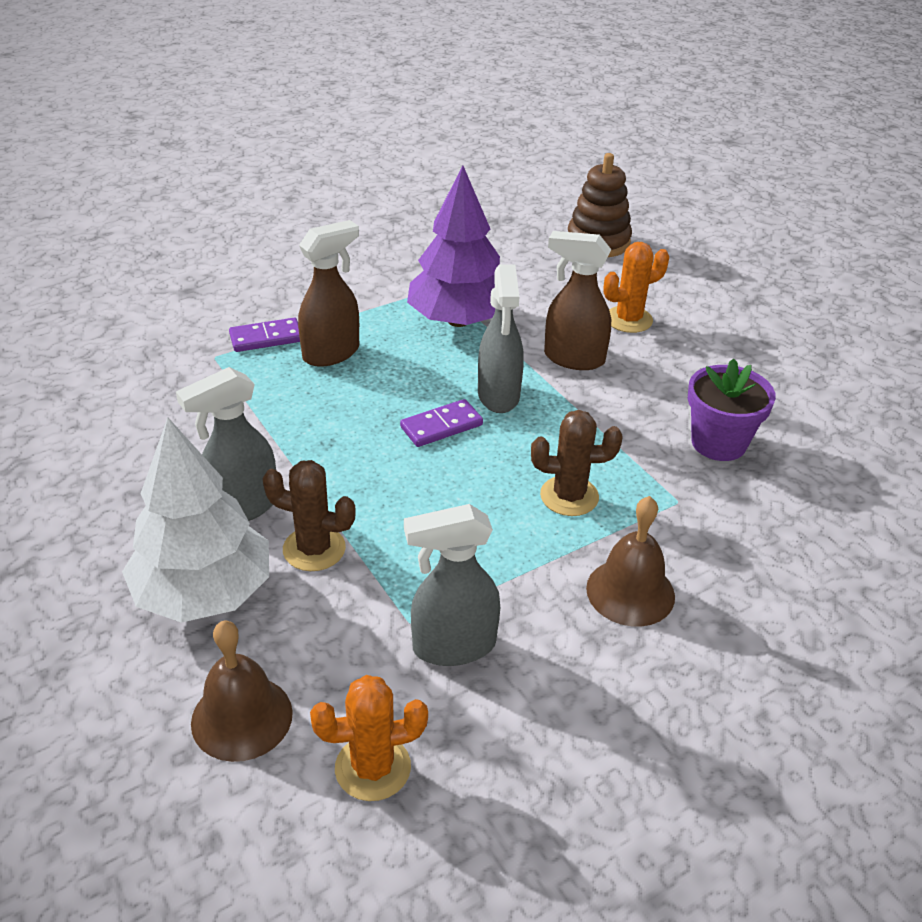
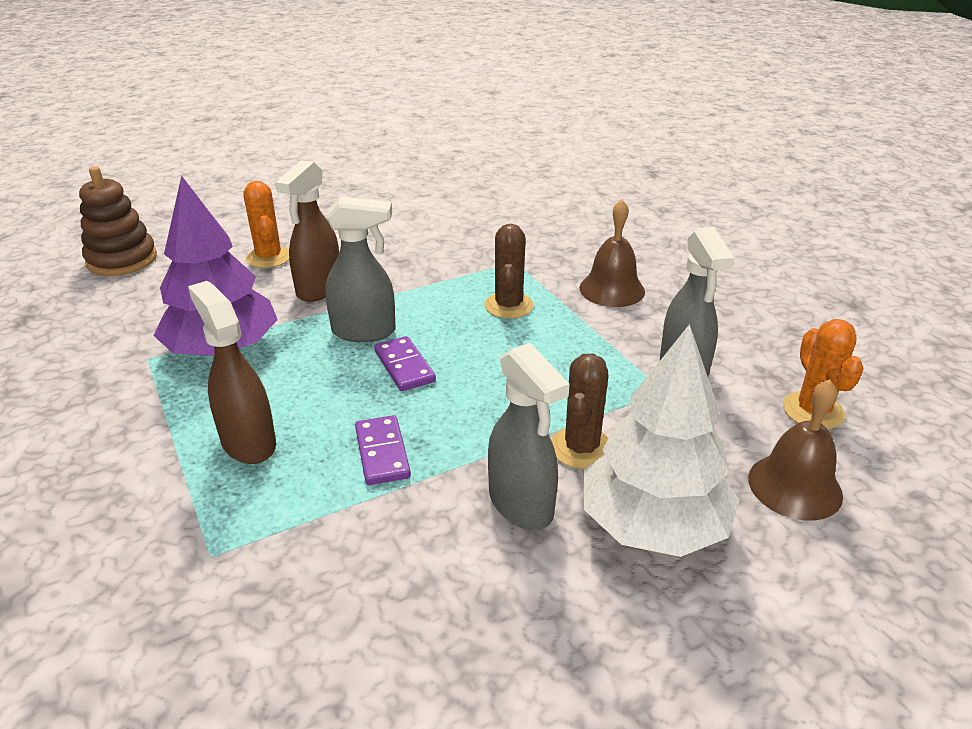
camera: 85 degrees left, 5 degrees down
(266, 338) = (188, 503): purple domino -> purple domino (382, 453)
(718, 443) = (450, 239): purple flower pot -> none

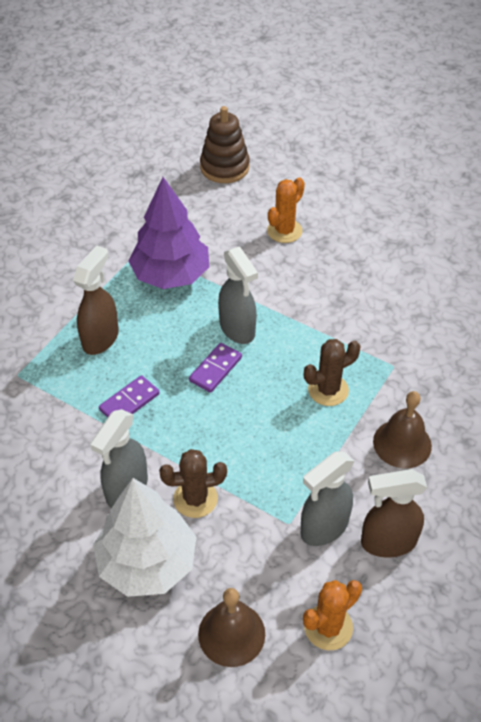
camera: 60 degrees right, 15 degrees up
(319, 289) = (267, 278): brown spray bottle -> brown spray bottle (387, 542)

